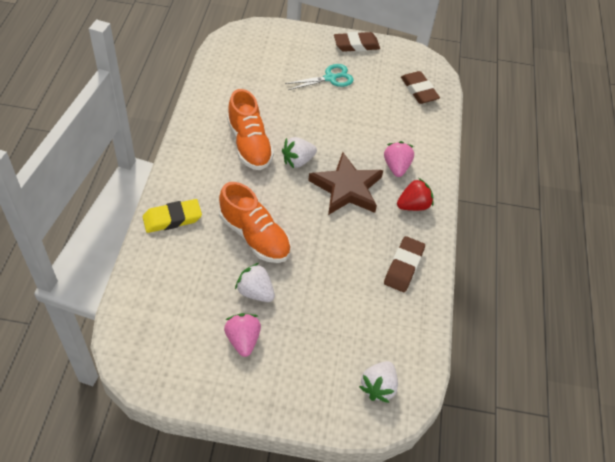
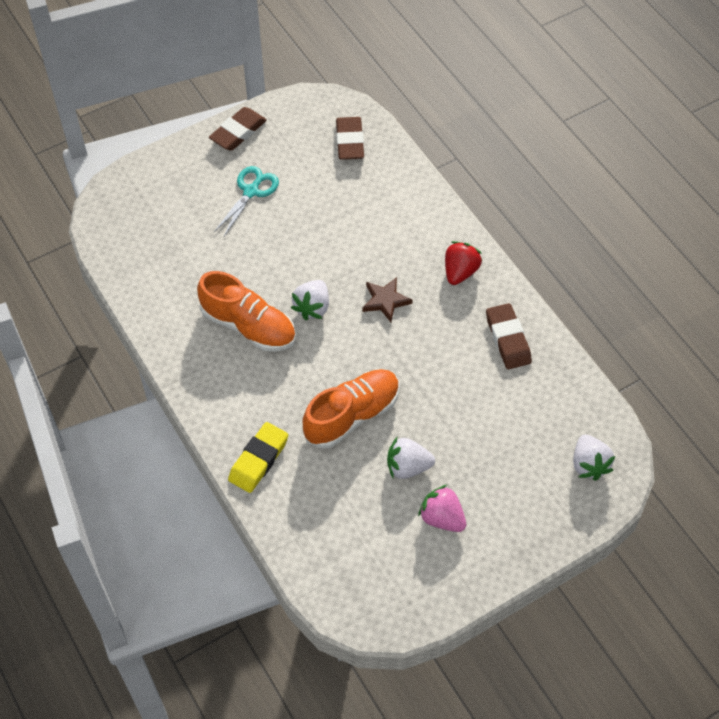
camera: 35 degrees left, 5 degrees up
(254, 236) = (352, 415): orange shoe -> orange shoe turned 45 degrees counterclockwise
(347, 188) = (385, 301): brown star -> brown star, size x0.55
(396, 167) = (408, 243): pink strawberry -> none
(419, 90) = (349, 142): brown eraser -> brown eraser turned 60 degrees clockwise

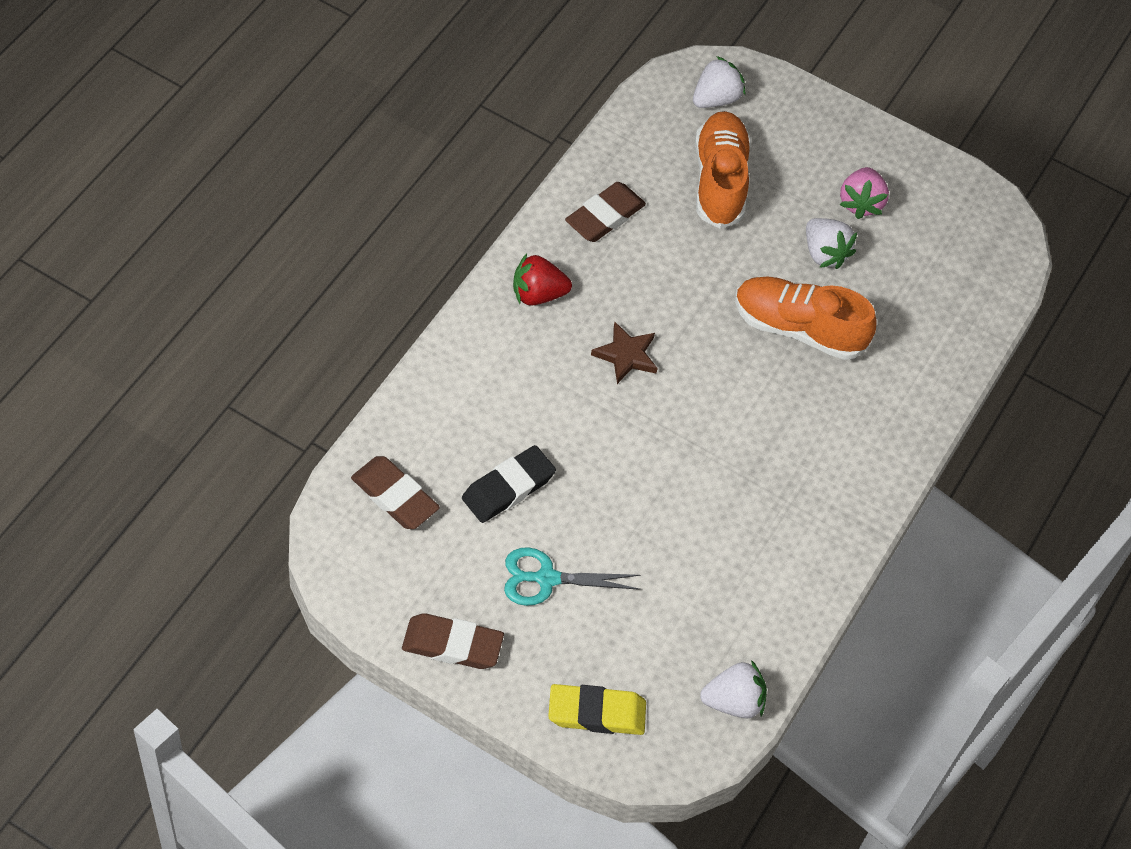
camera: 125 degrees left, 0 degrees up
(249, 326) = (751, 484): orange shoe -> orange shoe (719, 180)
(258, 460) = (911, 395): yellow eraser -> yellow eraser (596, 713)
(312, 307) = (682, 428): white strawberry -> white strawberry (733, 701)
(323, 197) = (508, 488): none -> black eraser
(349, 142) = (394, 496): brown eraser -> brown eraser turned 75 degrees clockwise

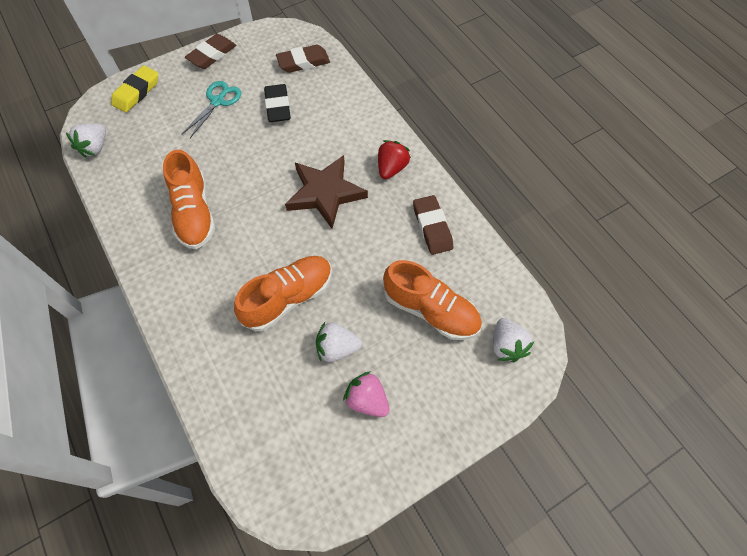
camera: 125 degrees right, 5 degrees up
(626, 355) = (325, 193): brown star -> brown star, size x1.83
(754, 497) = (194, 213): none -> orange shoe

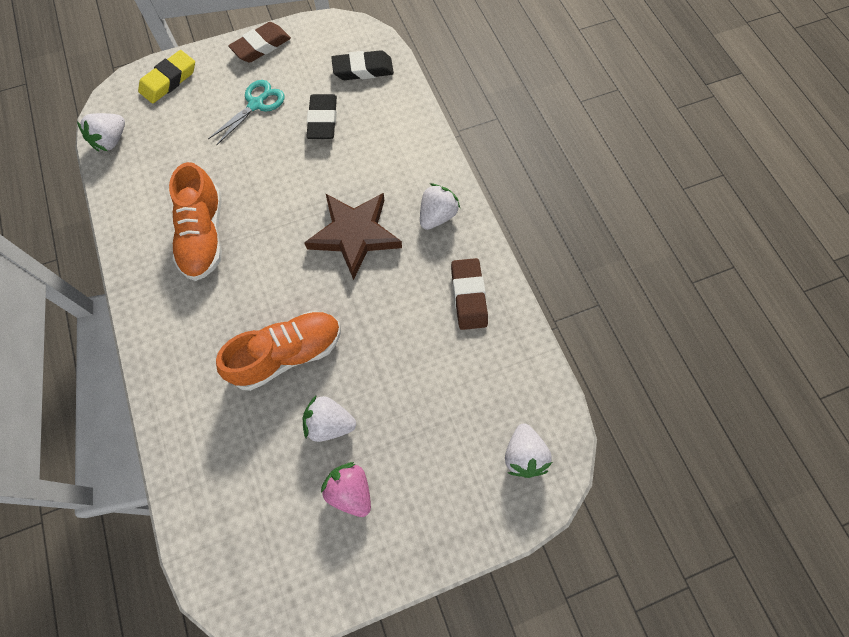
camera: 10 degrees right, 5 degrees up
(303, 62) = (363, 69): brown eraser -> black eraser
(391, 168) = (437, 216): red strawberry -> white strawberry
(431, 310) = (445, 397): orange shoe -> none

